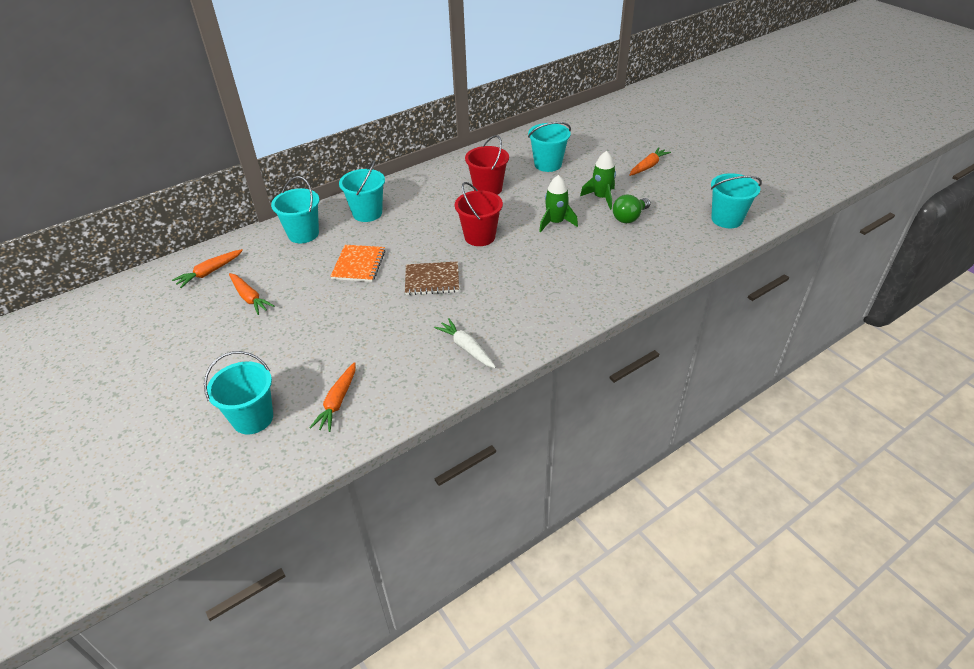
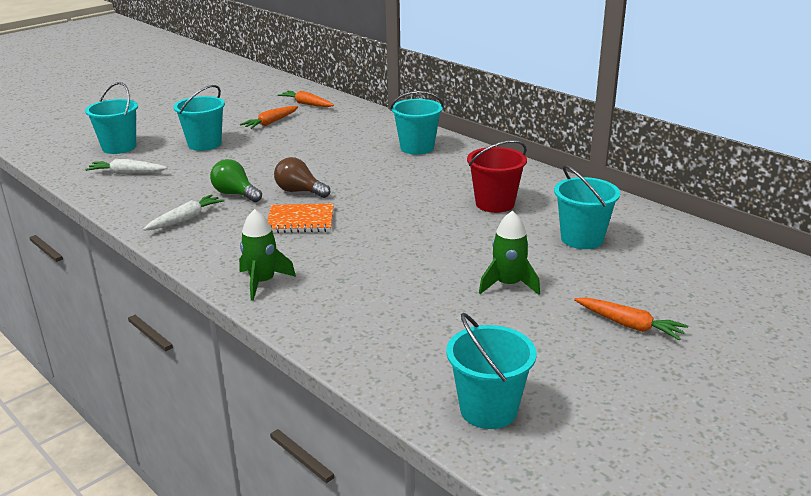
camera: 80 degrees right, 15 degrees down
(303, 234) = (371, 127): turquoise bucket -> turquoise bucket (204, 144)
(337, 402) = (127, 173): orange carrot -> white carrot
(359, 265) = (323, 156): orange notebook -> orange notebook (300, 220)
(432, 280) = (299, 191): brown notebook -> brown light bulb
(479, 237) = (386, 208): red bucket -> none
(555, 222) = (430, 253): green rocket -> green rocket (262, 282)
(629, 218) = (461, 310): green light bulb -> green light bulb (235, 194)

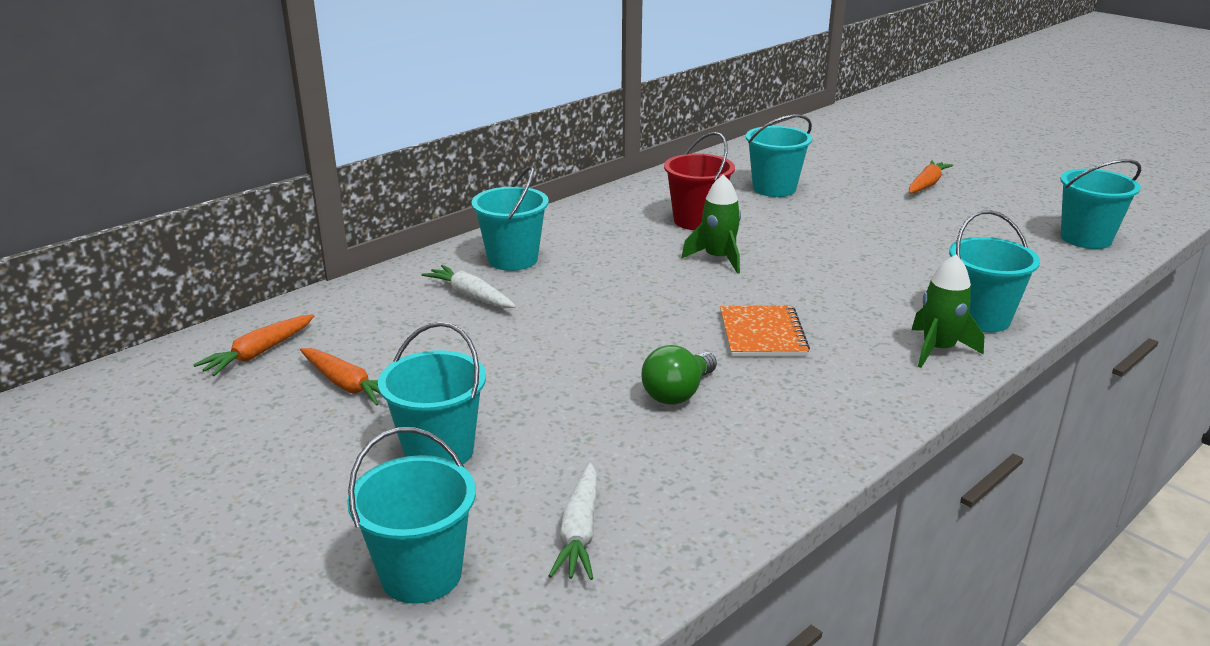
camera: 90 degrees left, 0 degrees up
(186, 219) = (776, 430): white carrot -> white carrot (470, 296)
(299, 191) = (666, 339): brown light bulb -> none
(308, 308) = (981, 318): none -> turquoise bucket
(508, 285) = (880, 223): green rocket -> green rocket (718, 258)

